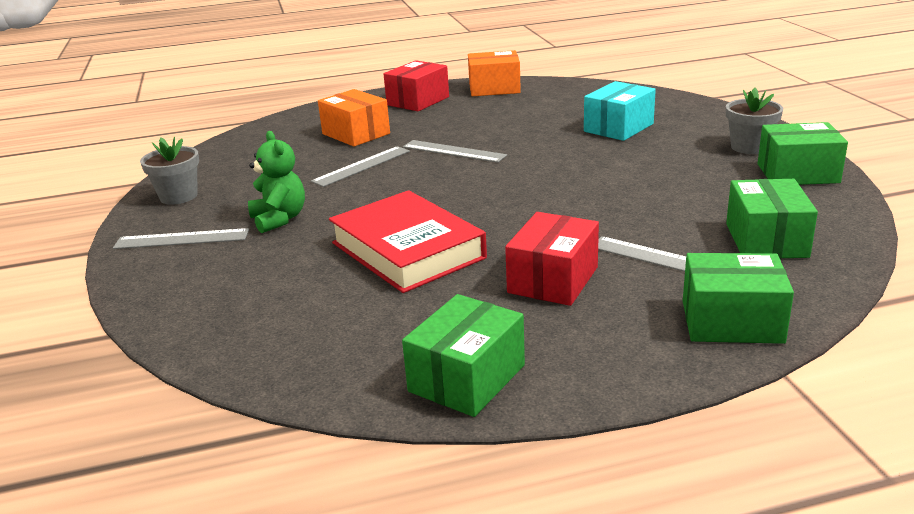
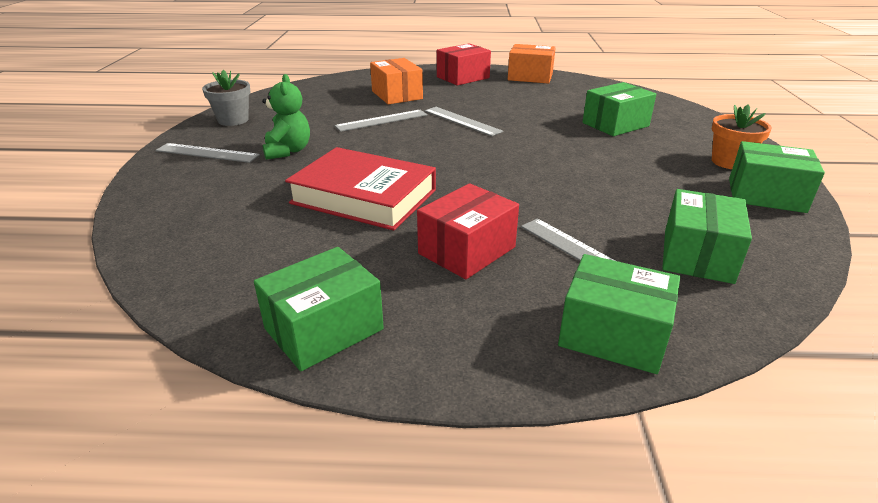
camera: 15 degrees right, 5 degrees up
(407, 250) = (364, 197): red book -> red book turned 45 degrees counterclockwise
(618, 128) = (615, 124): turquoise box -> green box
(749, 147) = (729, 162): grey flower pot -> orange flower pot

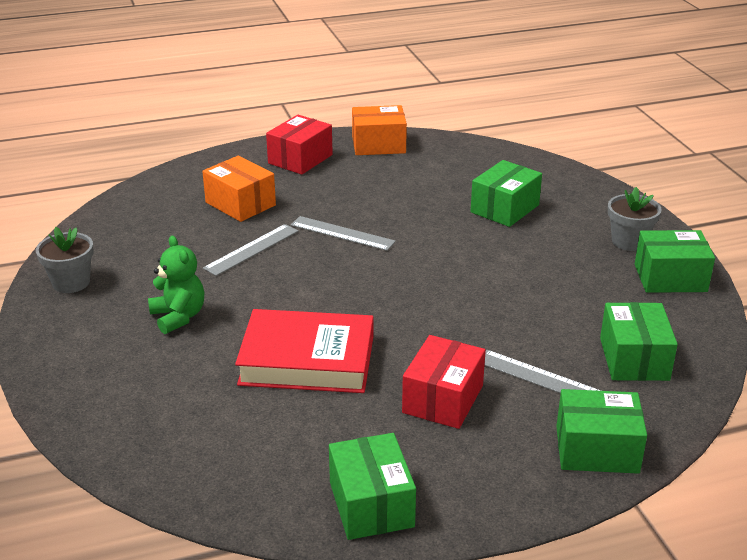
camera: 20 degrees left, 0 degrees up
(207, 153) = (86, 339): grey ruler -> none
(324, 329) = (371, 504): green box -> green box turned 45 degrees counterclockwise
(729, 162) = (629, 241): orange flower pot -> grey flower pot

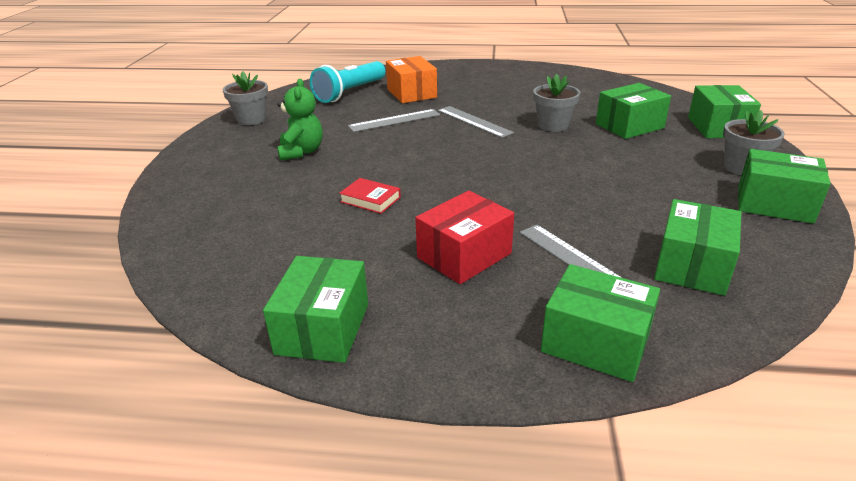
camera: 25 degrees right, 0 degrees up
(162, 216) = (350, 92): none -> turquoise flashlight
(300, 159) = (479, 74): red box -> none
(307, 360) = (370, 199): red book -> red book, size x0.43
(378, 145) = (548, 73): orange box -> none
(429, 222) = (553, 125): none -> grey flower pot
(587, 194) = (718, 127): none -> green box

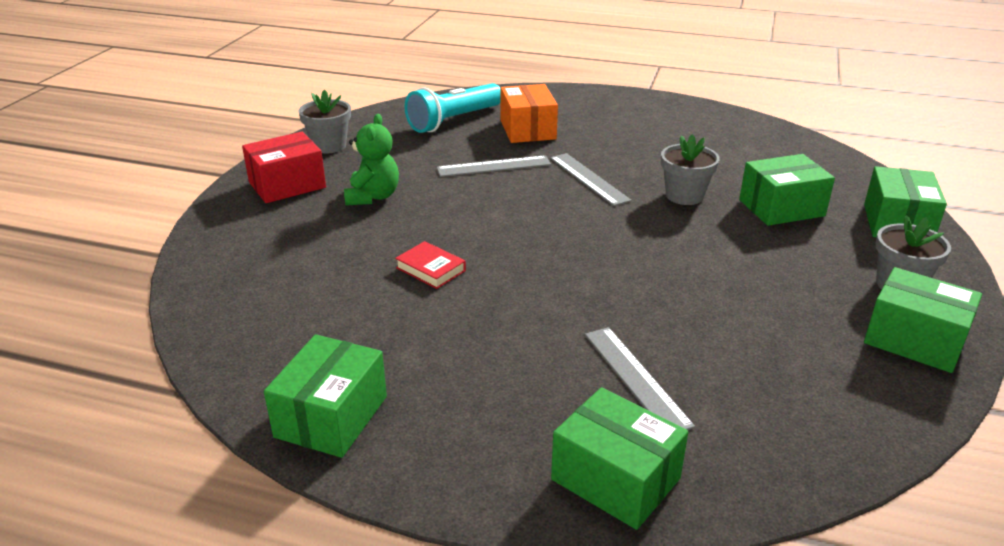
camera: 10 degrees right, 0 degrees up
(464, 255) = (511, 354): red box -> red box (287, 185)
(692, 266) = (770, 405): green box -> none

